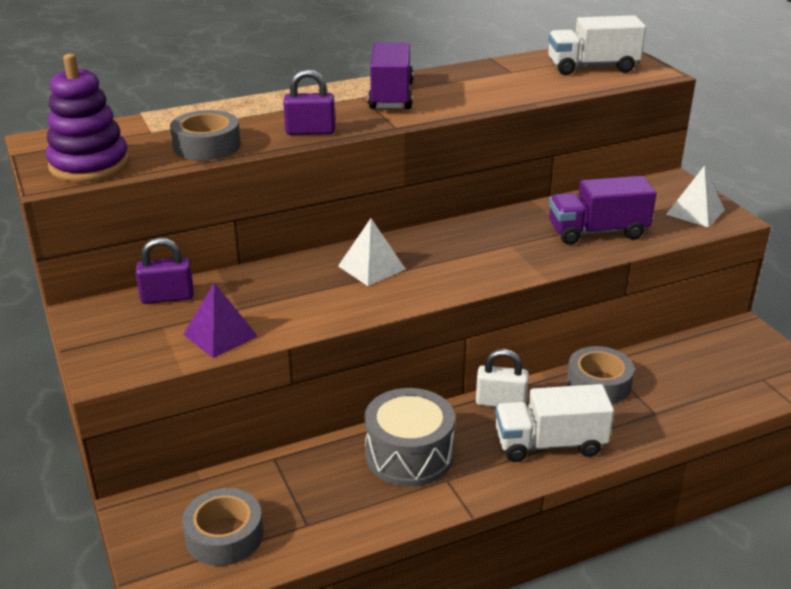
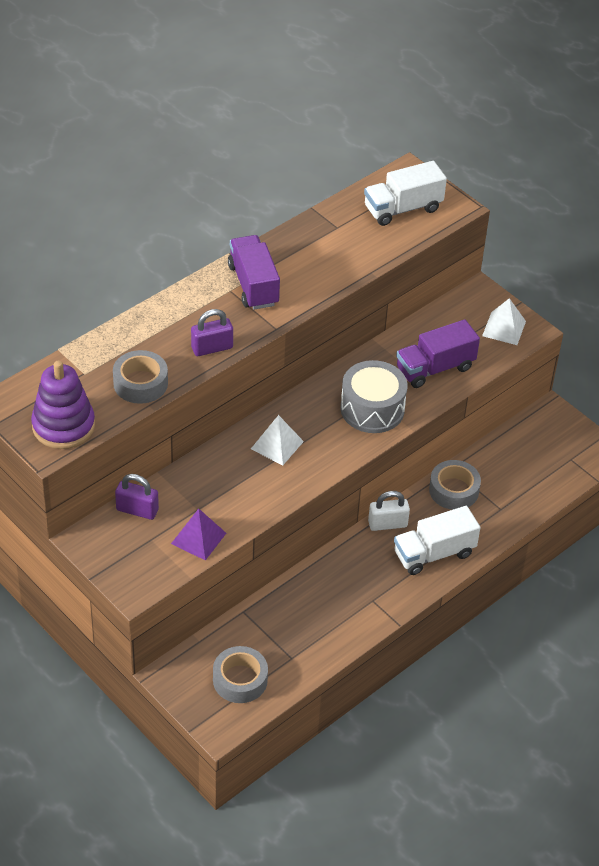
camera: 20 degrees left, 15 degrees up
(167, 297) = (137, 510): purple padlock -> purple padlock turned 45 degrees clockwise
(409, 455) = (338, 586): grey drum -> grey drum (372, 409)

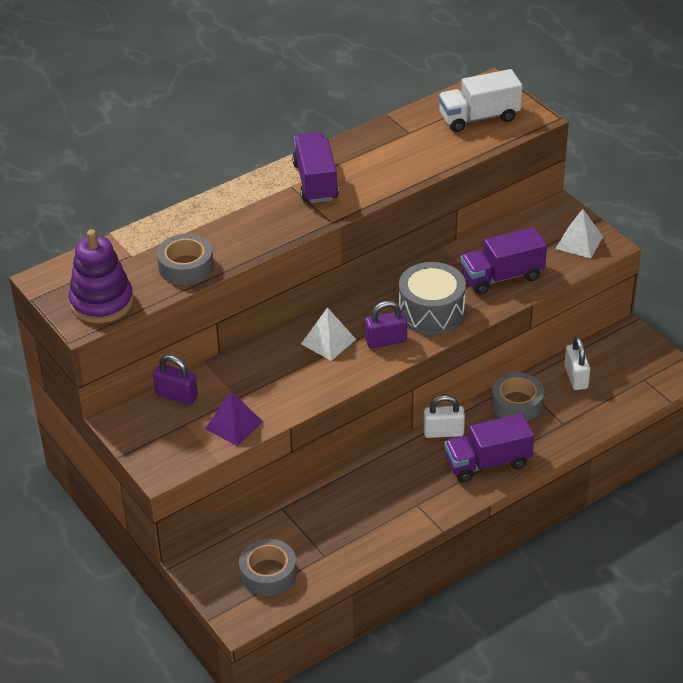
camera: 10 degrees right, 5 degrees down
(212, 348) = (263, 237): purple padlock -> purple padlock (386, 341)
(434, 553) = (487, 463): white truck -> purple truck
(506, 460) = (576, 377): none -> white padlock

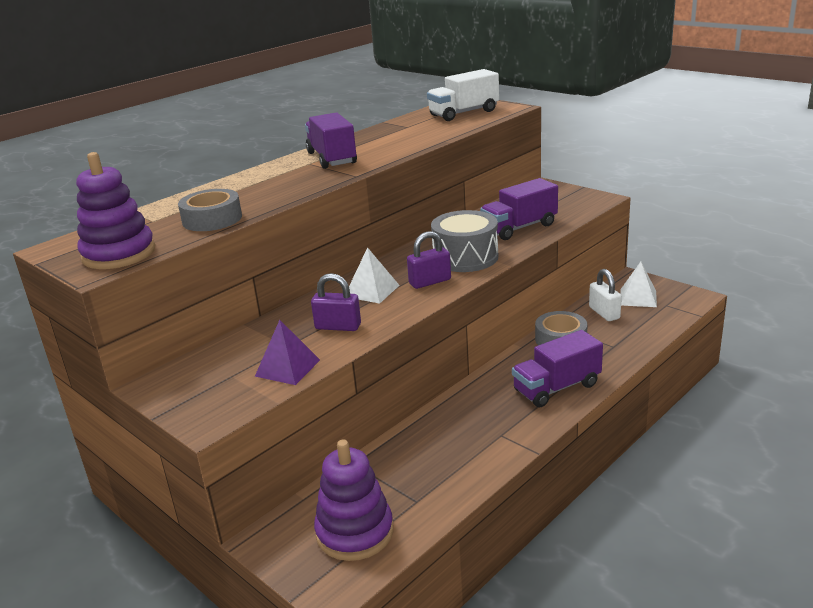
camera: 10 degrees left, 15 degrees down
(176, 395) = (218, 354): purple padlock -> purple padlock (338, 326)
(268, 573) = (355, 532): grey tape -> purple stacking toy
(443, 432) = (500, 371): white padlock -> none
(579, 242) = (575, 200): white pyramid -> white pyramid (638, 298)

